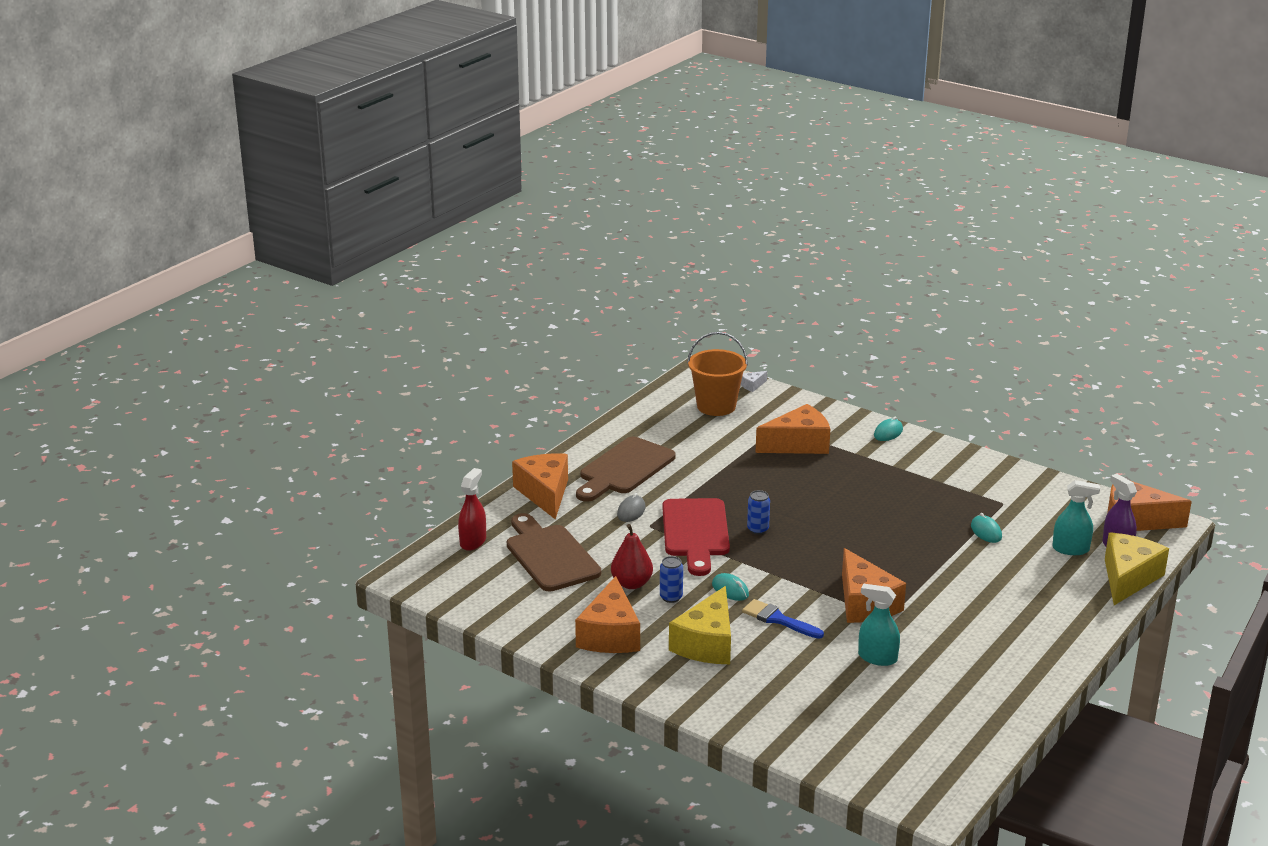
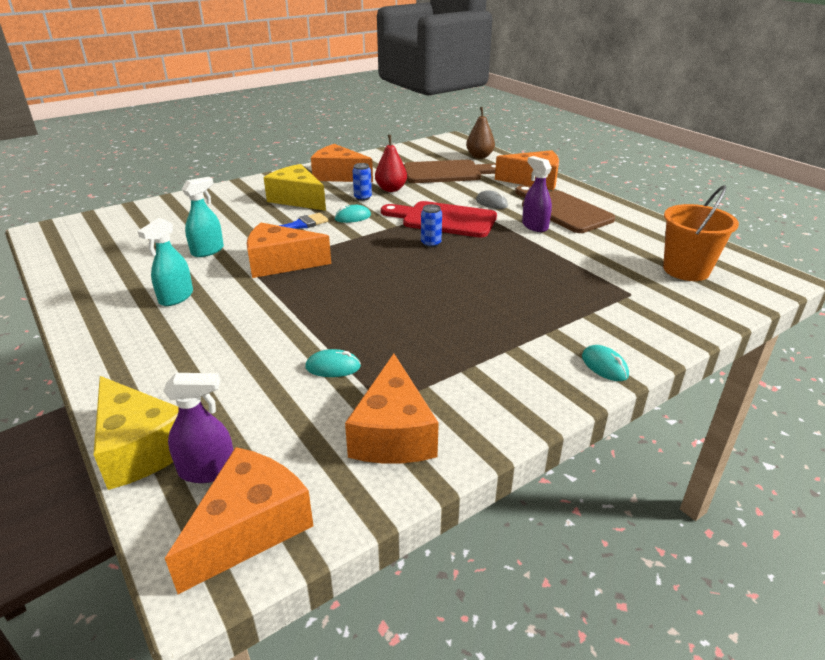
camera: 110 degrees right, 5 degrees up
(473, 541) = (479, 156): red spray bottle -> brown pear
(675, 480) = (534, 226): none -> purple spray bottle
(752, 385) = (743, 301): white cheese -> none
(798, 444) = (587, 297): orange cheese -> orange cheese (393, 433)
(1071, 549) = (242, 422): turquoise spray bottle -> turquoise spray bottle (176, 297)

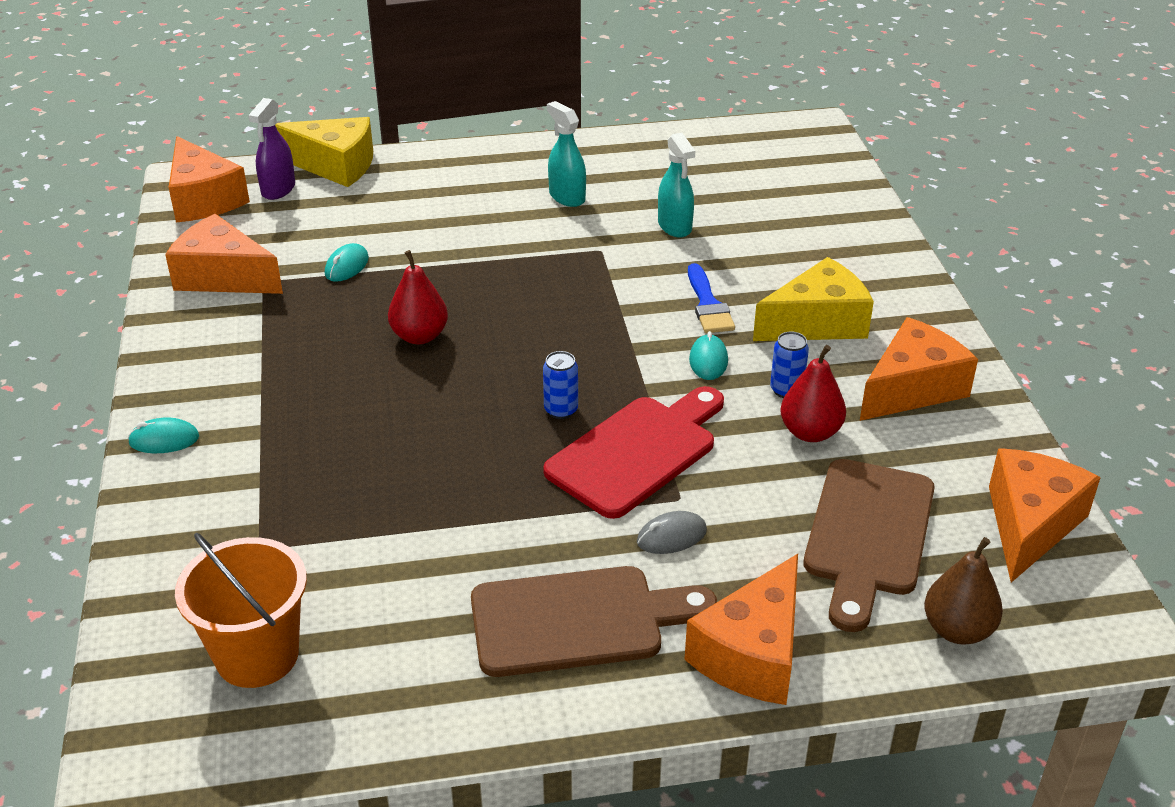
camera: 115 degrees right, 5 degrees up
(140, 448) = (335, 165): yellow cheese -> yellow cheese turned 150 degrees counterclockwise
(280, 263) = (598, 272): orange cheese -> orange cheese (1030, 524)
(400, 305) = (419, 336): none -> red pear
(534, 226) = (539, 549): purple spray bottle -> none

